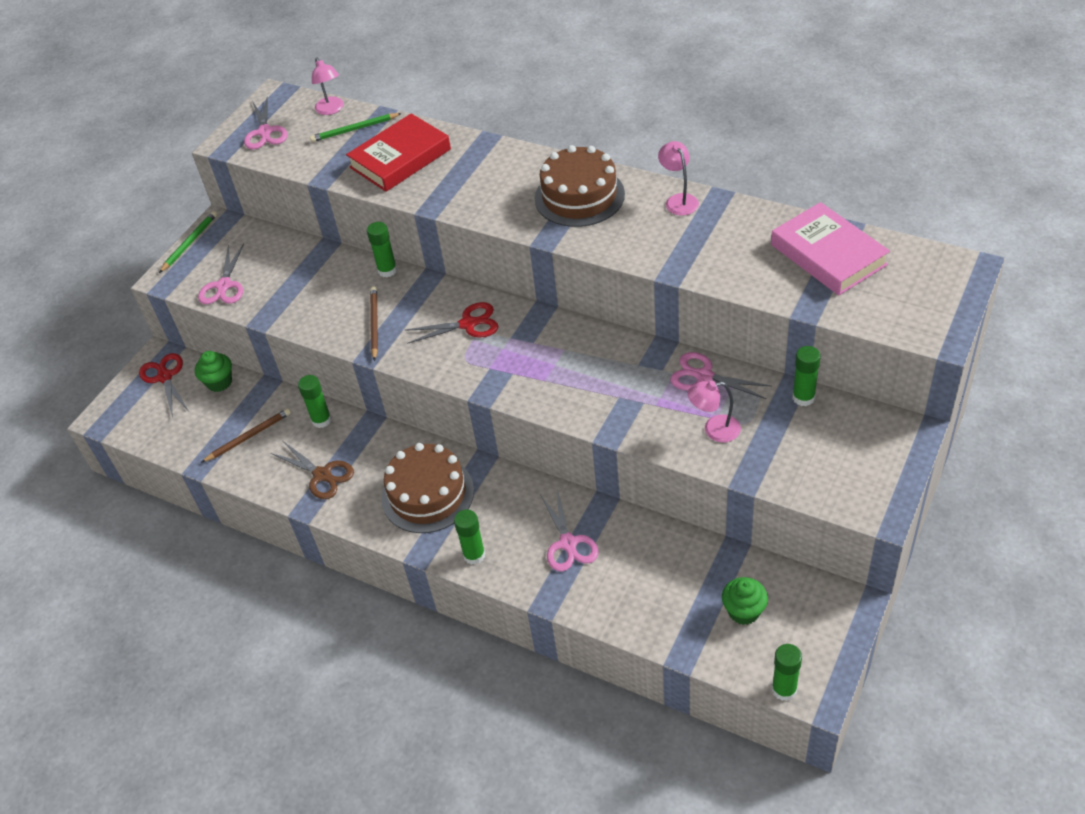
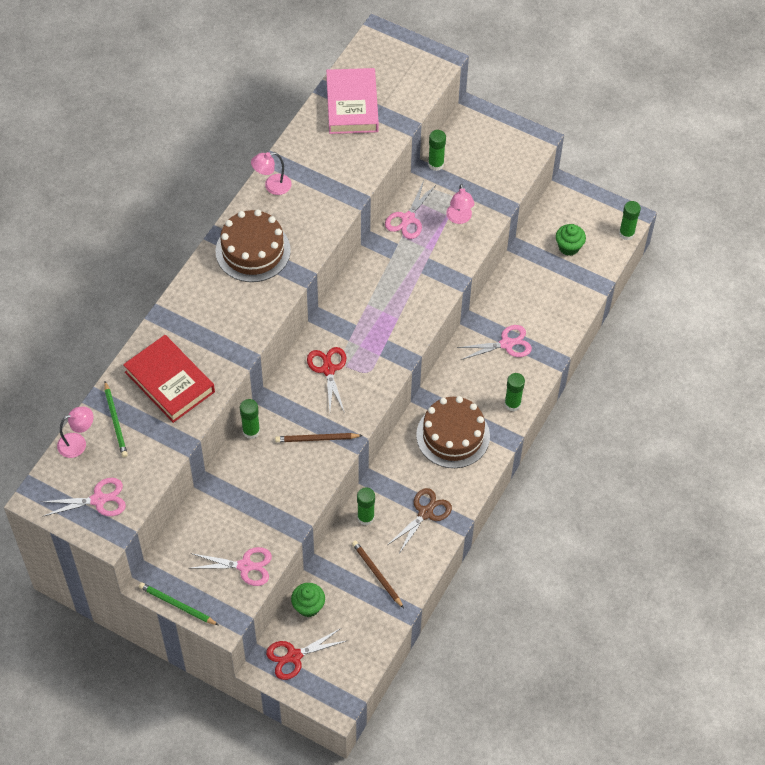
camera: 95 degrees left, 10 degrees up
(828, 254) = (352, 105): pink book -> pink book turned 60 degrees counterclockwise

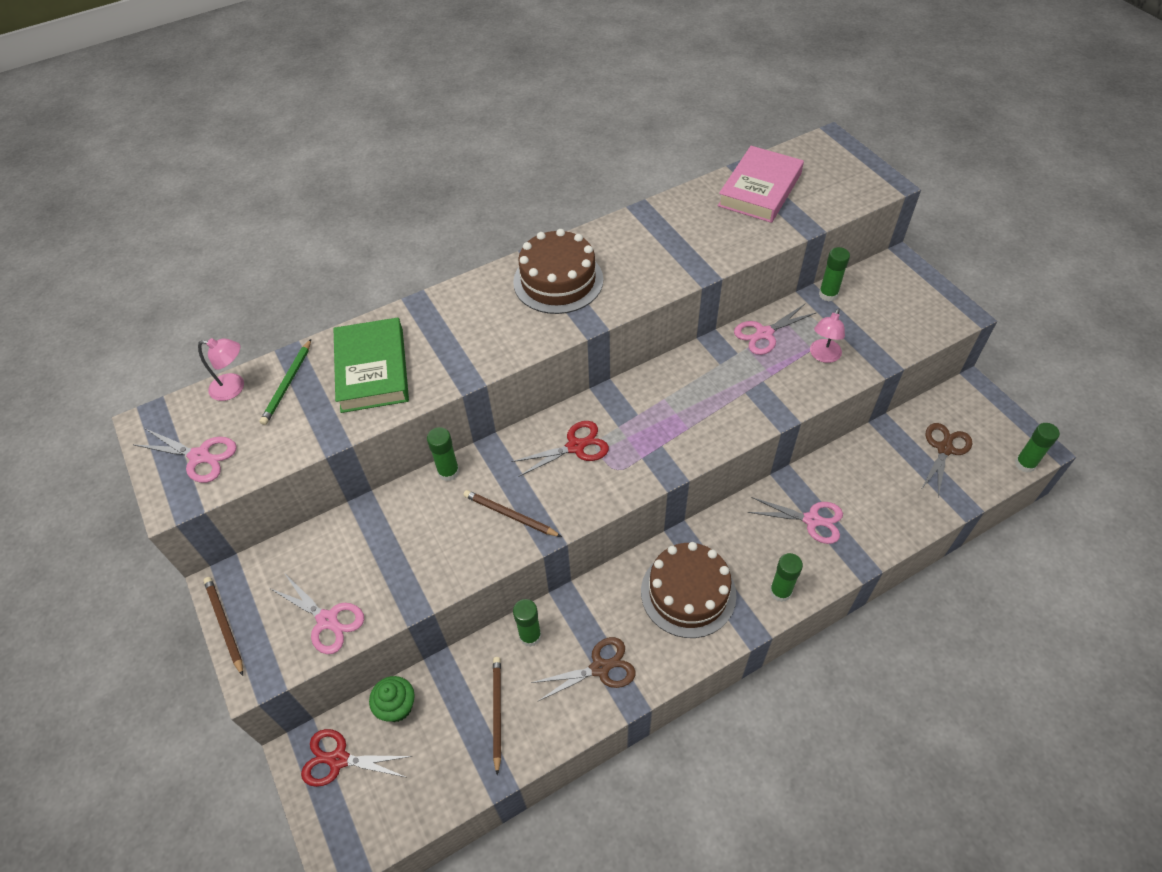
camera: 35 degrees right, 5 degrees down
(169, 382) = (372, 370): red book -> green book
(177, 605) = (224, 625): green pencil -> brown pencil
(272, 186) = (623, 230): pink lamp -> none
(328, 369) = (575, 446): red scissors -> red scissors turned 45 degrees clockwise
(569, 247) = (944, 449): green cupcake -> brown scissors

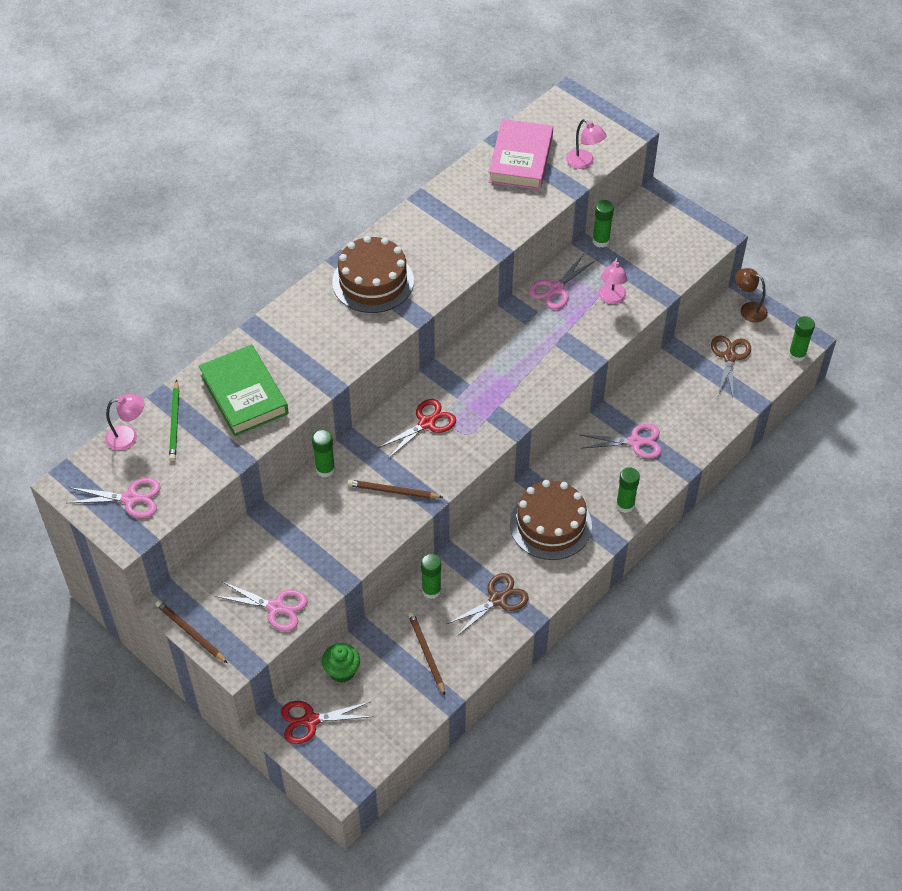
camera: 20 degrees left, 0 degrees up
(828, 204) = (584, 162): none -> pink lamp
(977, 402) = (748, 309): none -> brown lamp

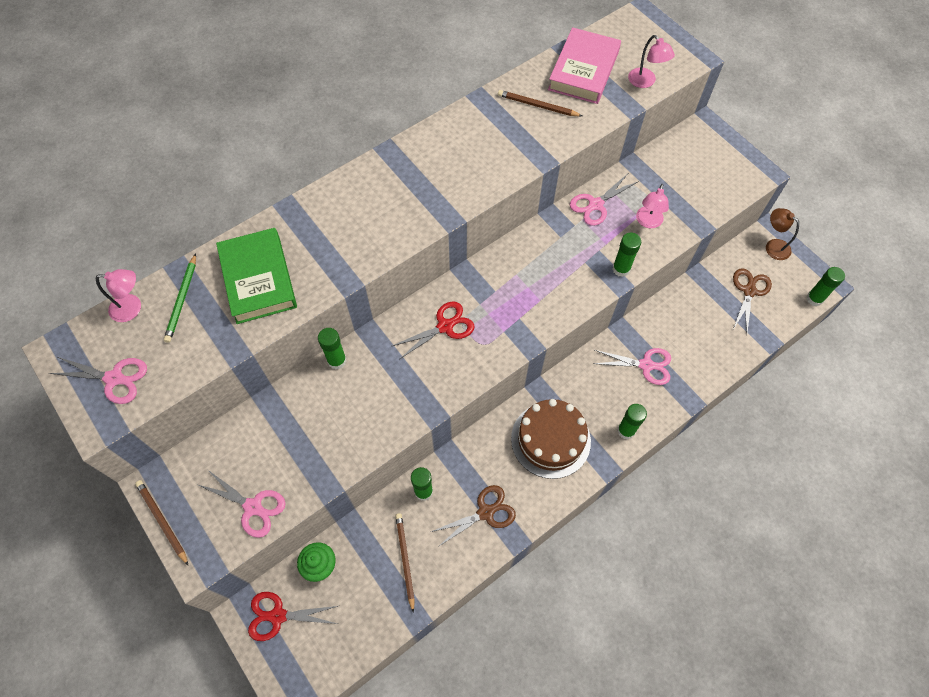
camera: 10 degrees right, 10 degrees up
(373, 281) = (414, 176): brown cake -> none
(393, 491) = (397, 395): brown pencil -> brown pencil (537, 106)
(601, 241) = (647, 162): green glue stick -> green glue stick (621, 269)

